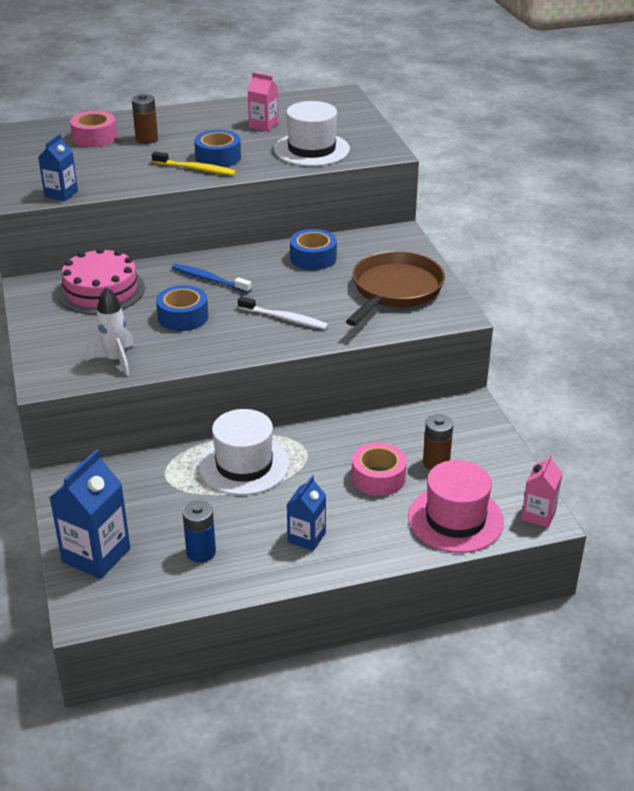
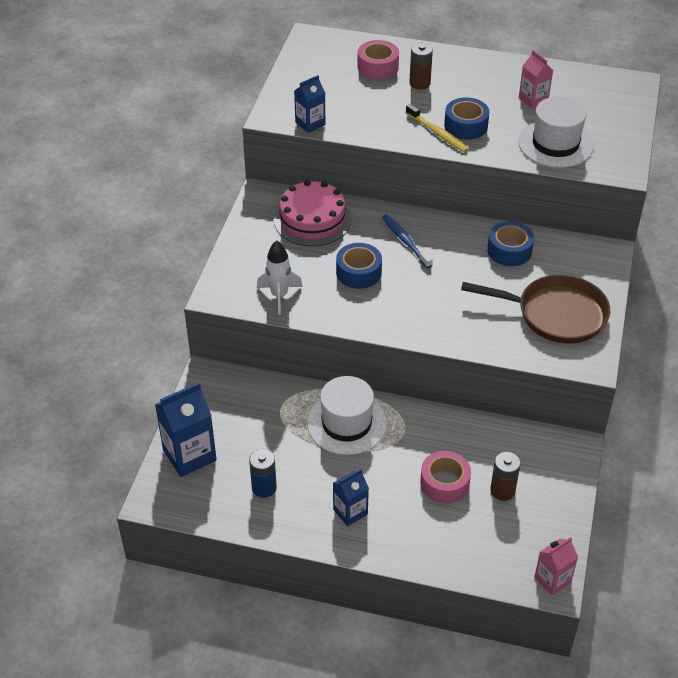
camera: 30 degrees right, 10 degrees up
(284, 318) = (439, 307): white toothbrush -> none
(394, 290) = (555, 314): brown pan -> brown pan turned 45 degrees clockwise
(455, 519) = (479, 551): pink hat -> none

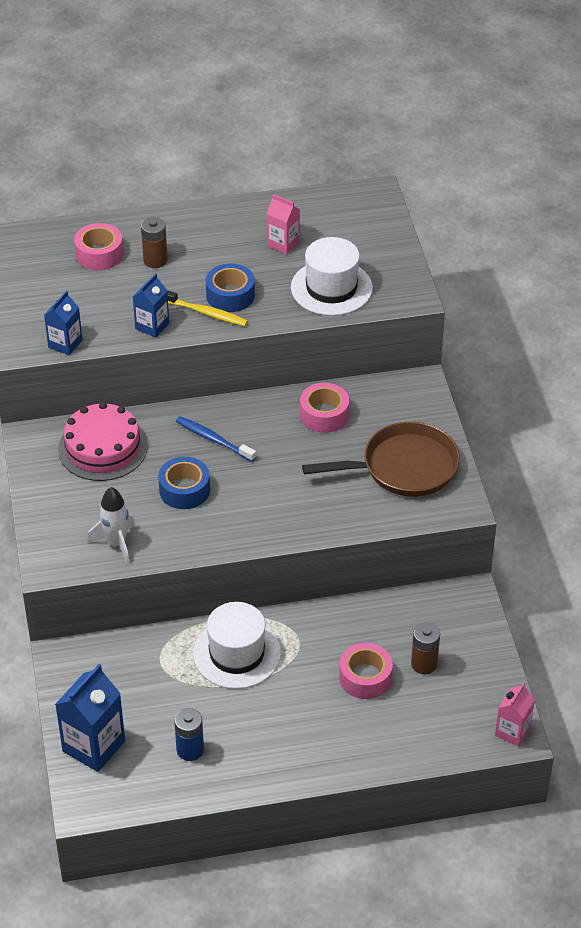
camera: 25 degrees left, 0 degrees up
(350, 512) = (289, 741): blue carton -> blue carton (152, 326)
(509, 250) = (324, 415): blue tape -> pink tape

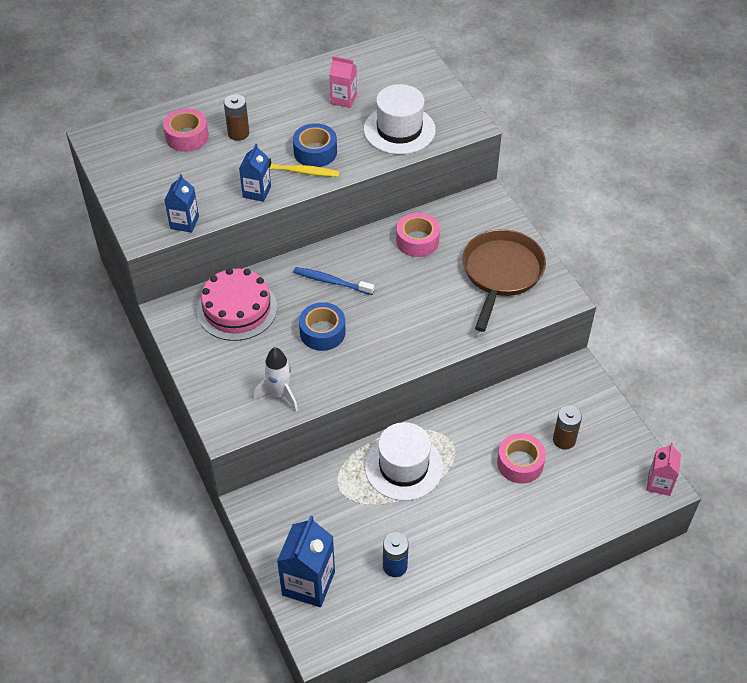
camera: 15 degrees left, 5 degrees up
(403, 467) = (501, 273): brown pan -> brown pan turned 45 degrees counterclockwise

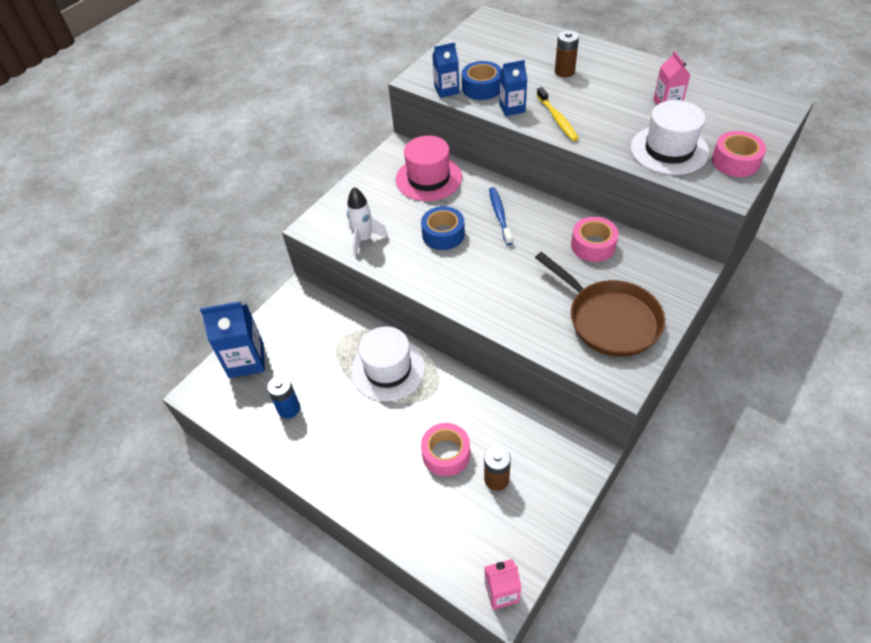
camera: 65 degrees right, 0 degrees up
(187, 137) = (534, 52): pink tape -> pink tape (735, 161)
(237, 309) = (428, 178): pink cake -> pink hat
(315, 152) = (588, 117): blue tape -> blue tape (482, 88)
(501, 273) = (609, 319): brown pan -> brown pan turned 60 degrees clockwise

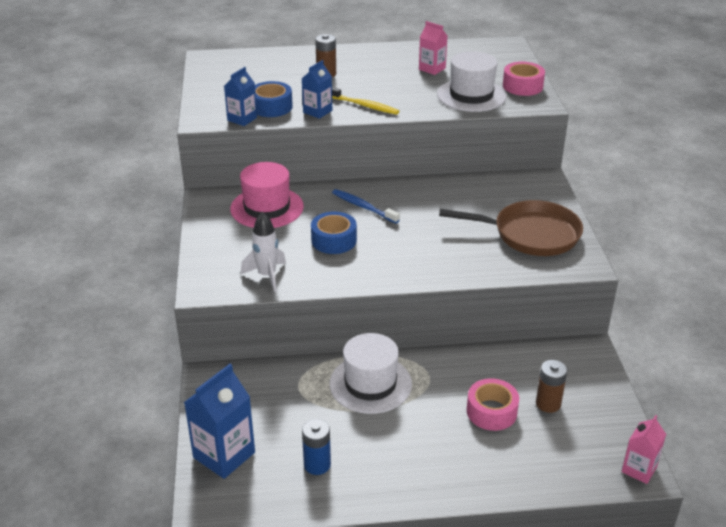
camera: 45 degrees left, 15 degrees down
(593, 245) = (460, 195): pink tape -> none

